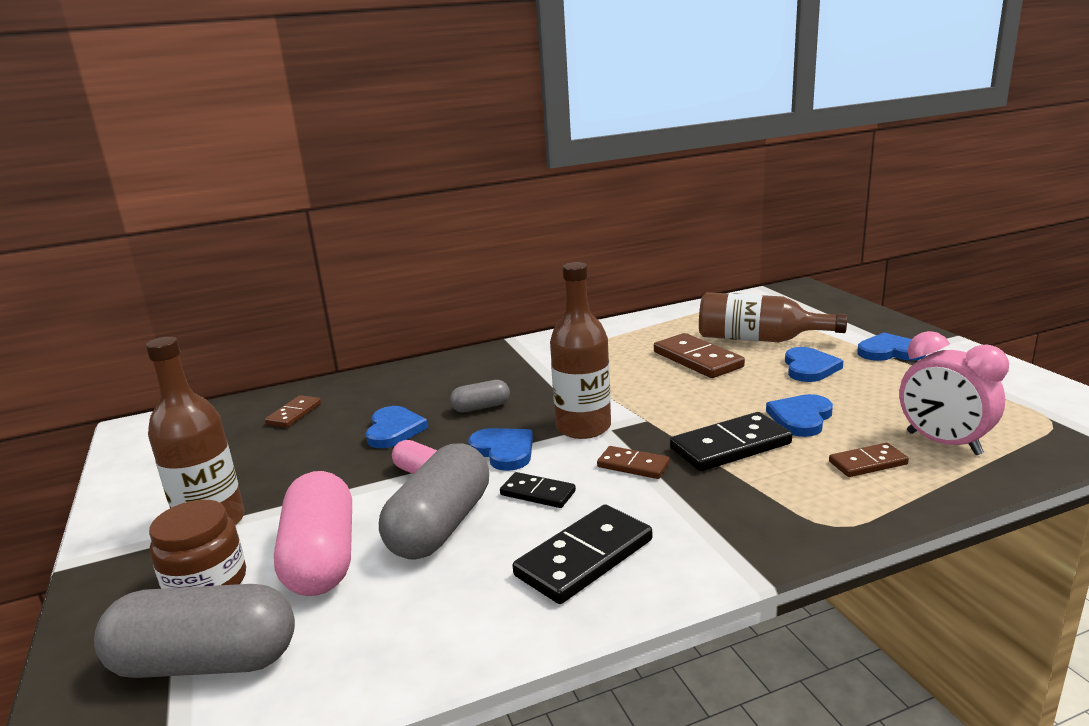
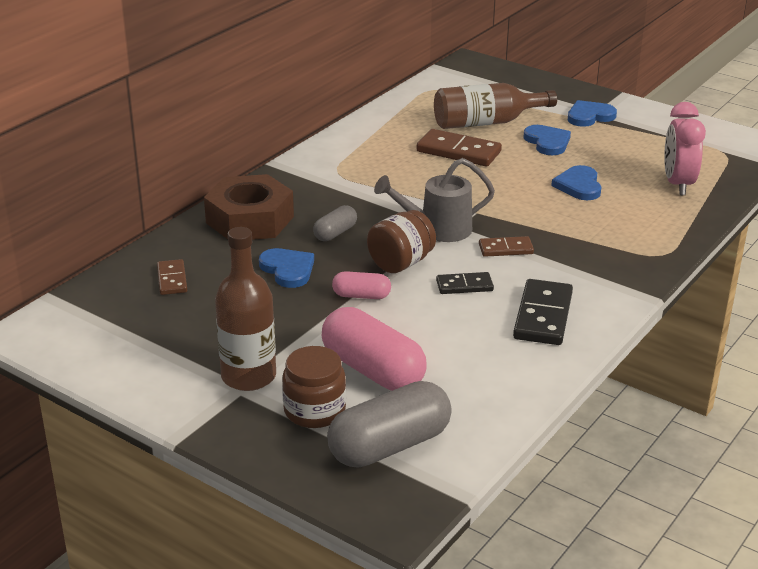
camera: 35 degrees left, 10 degrees up
(426, 379) = (250, 220): none -> brown nut
(440, 526) = (426, 326): grey capsule -> none
(504, 451) = (401, 263): blue heart -> brown jar
(583, 427) = (437, 229): brown bottle -> grey watering can
(730, 446) = (554, 218): black domino -> none
(867, 463) = (646, 209): brown domino -> none
(943, 443) = (678, 184): pink clock -> pink clock turned 75 degrees clockwise

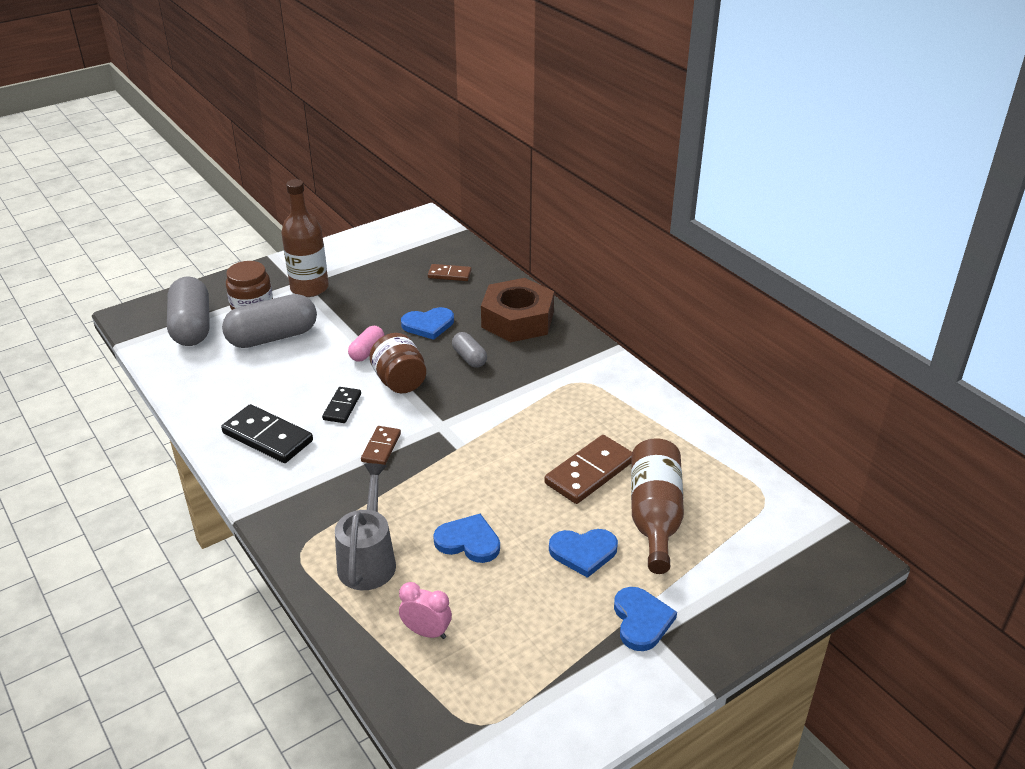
camera: 110 degrees right, 5 degrees up
(373, 370) = (272, 337): pink capsule -> grey capsule
(437, 229) = (440, 415): grey watering can -> grey watering can (368, 559)
(678, 184) = (426, 632): pink clock -> pink clock, size x0.61

